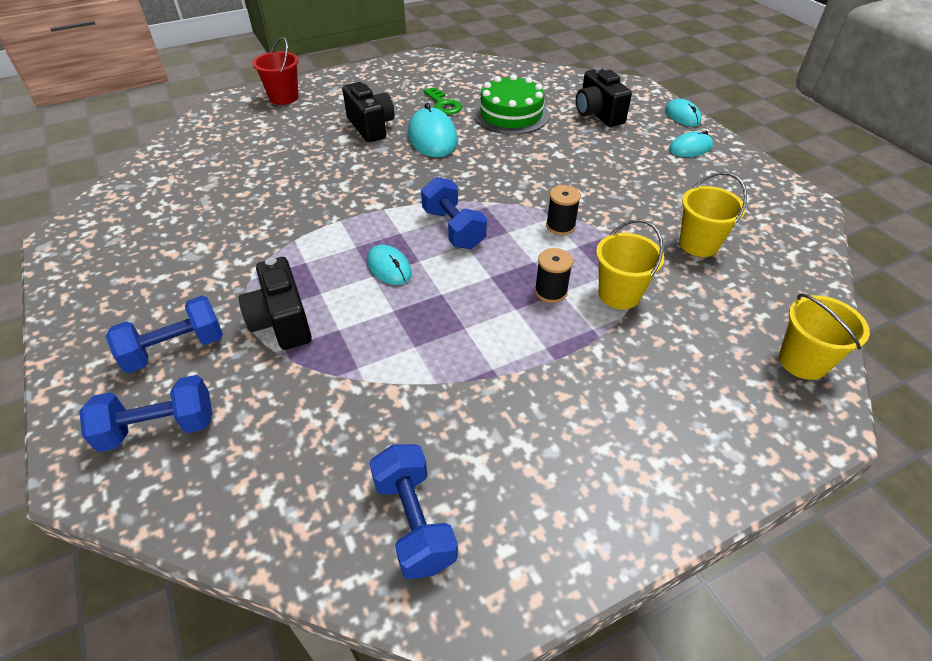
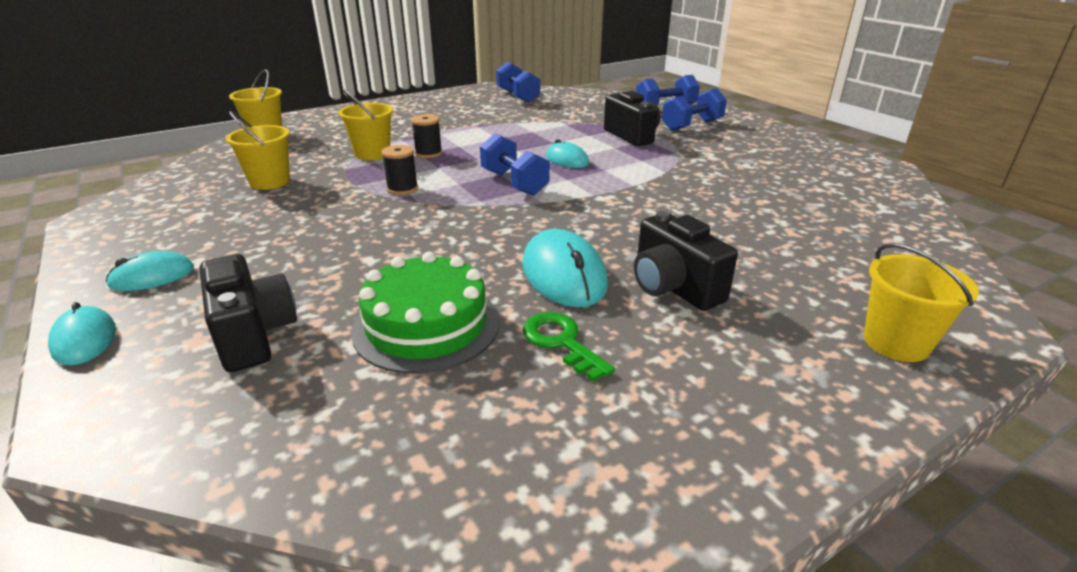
camera: 175 degrees right, 15 degrees down
(284, 97) = (896, 343): red bucket -> yellow bucket

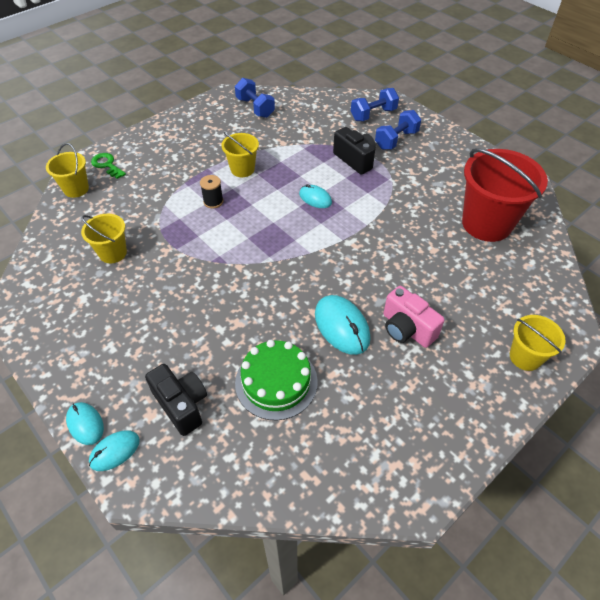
camera: 10 degrees left, 20 degrees up
(152, 276) = (91, 365): turquoise mouse -> turquoise mouse (115, 451)
(372, 154) = (172, 207): yellow bucket -> yellow bucket (242, 169)
(402, 189) = (211, 249): black spool -> none
(514, 183) = (286, 232): blue dumbbell -> none
(561, 342) = (353, 384): green key -> green key (107, 165)
(673, 288) = (406, 329): black camera -> pink camera
(819, 197) = (486, 223): none -> red bucket

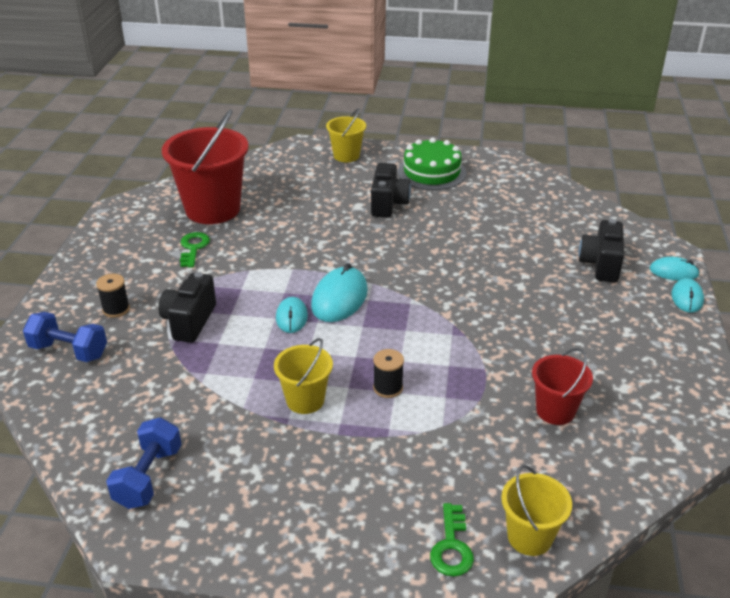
camera: 130 degrees left, 15 degrees down
(113, 253) = (555, 411): yellow bucket -> red bucket
(276, 382) = (517, 236): green cake -> green cake (431, 172)
(342, 326) = (428, 231): turquoise mouse -> turquoise mouse (339, 298)
(396, 140) = (116, 309): blue dumbbell -> black spool
(406, 329) = (388, 204): pink camera -> black camera
(437, 193) = (193, 248): none -> green key

